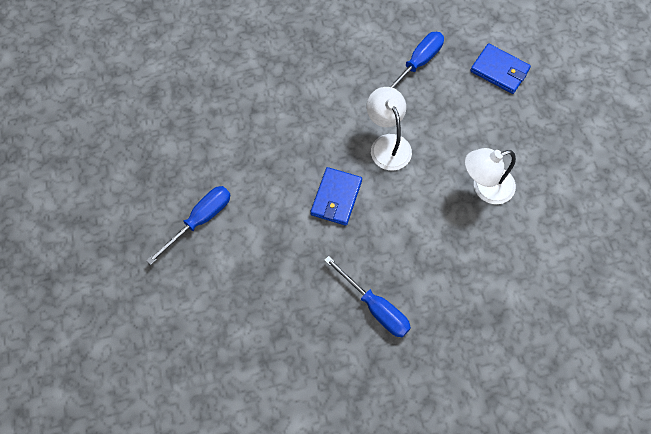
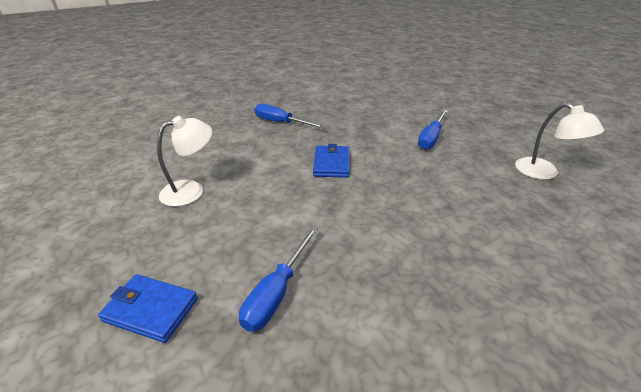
camera: 165 degrees right, 30 degrees down
(387, 144) = (296, 204): white lamp -> white lamp (544, 173)

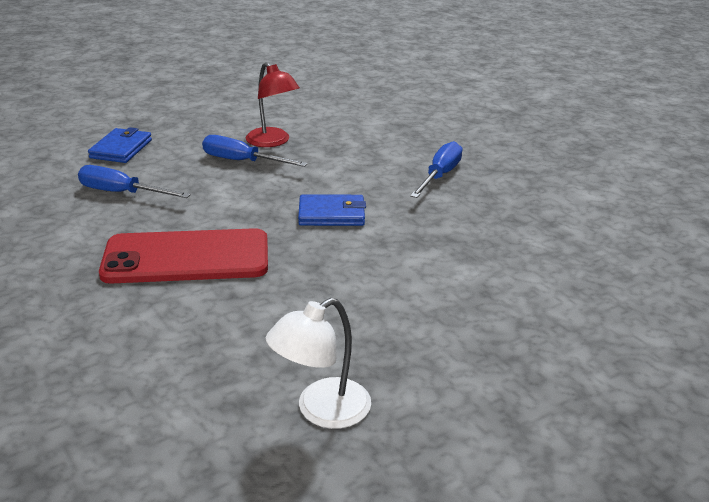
camera: 85 degrees right, 5 degrees down
(191, 190) = (272, 142): white lamp -> red lamp
(403, 233) = (186, 257): none -> red phone
(431, 138) = (425, 301): blue screwdriver -> blue screwdriver (242, 161)

